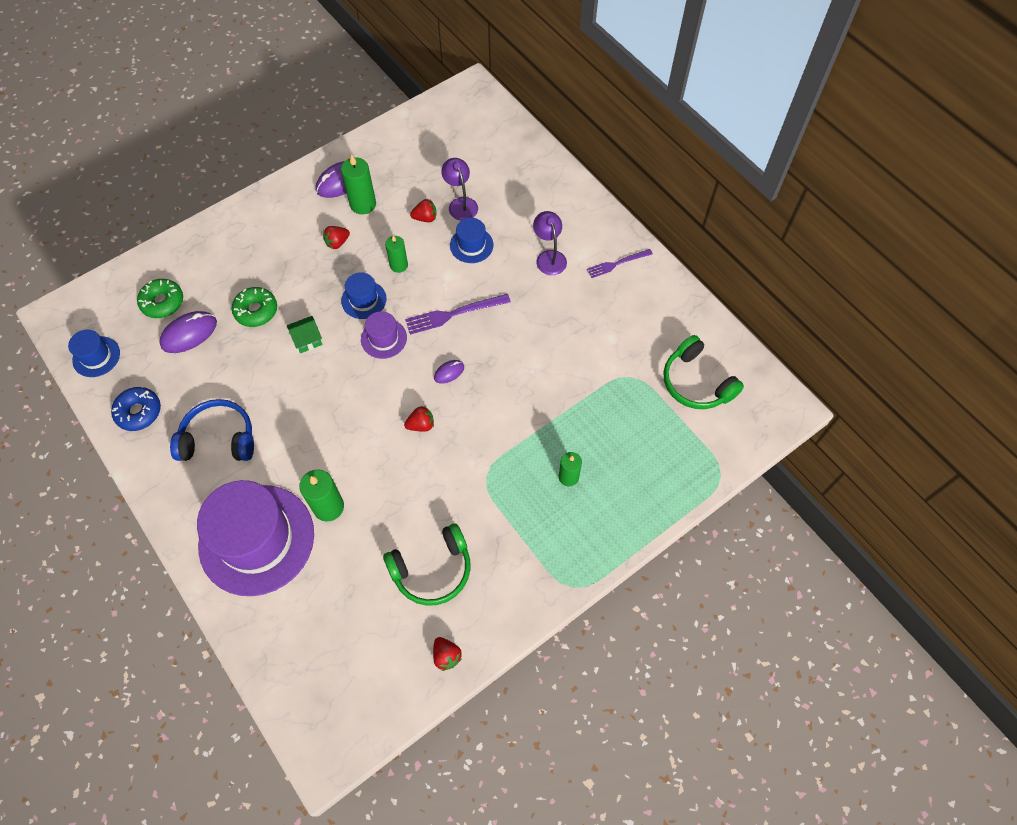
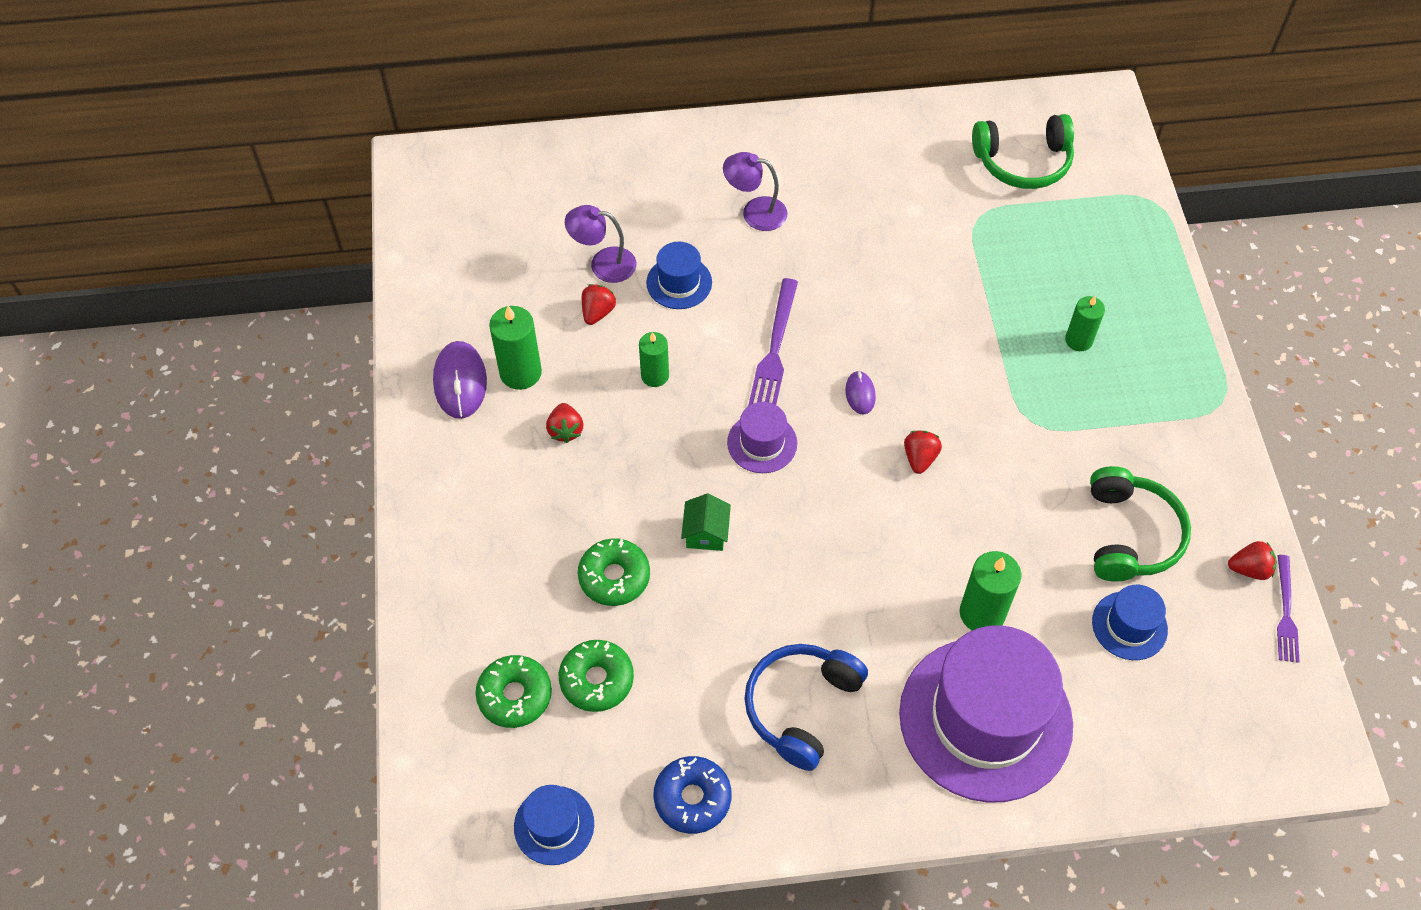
camera: 60 degrees left, 5 degrees down
(189, 334) = (597, 680): purple mouse -> green donut
(364, 300) = (684, 439): blue hat -> blue hat (1129, 625)
(617, 263) = (811, 151): purple fork -> purple fork (1285, 612)

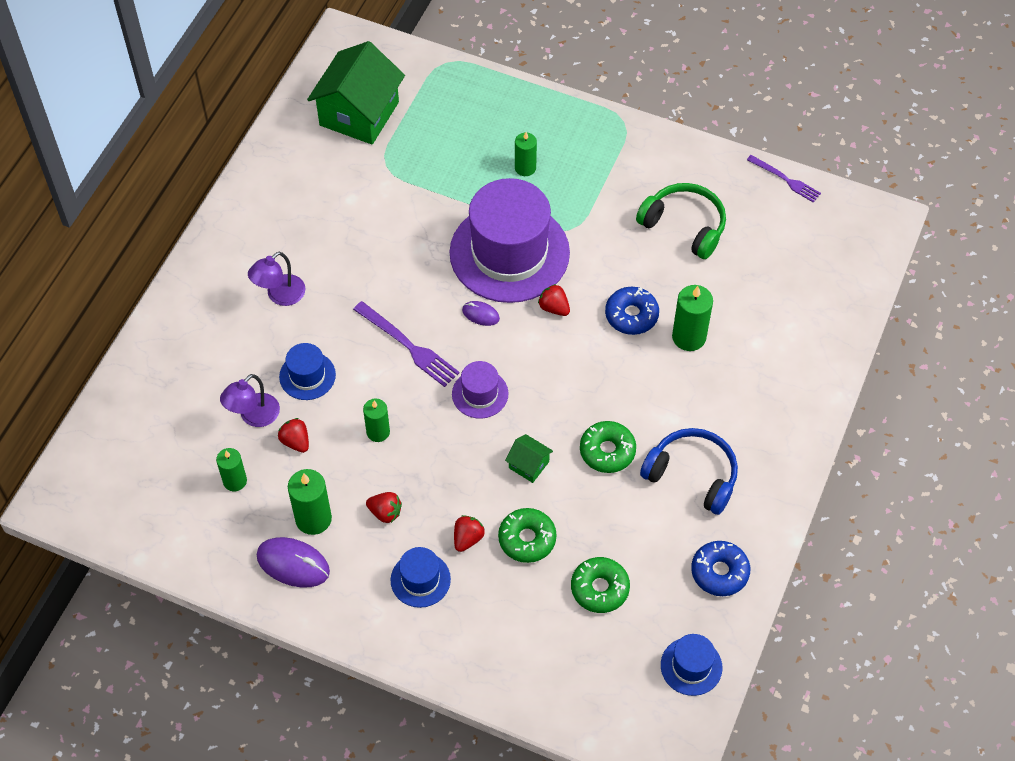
camera: 60 degrees left, 0 degrees up
(515, 695) = (580, 646): green donut -> green donut (607, 451)
(522, 287) = (235, 481): none -> green candle
(801, 707) = (692, 475): blue headphones -> blue headphones turned 150 degrees clockwise
(967, 539) = (631, 315): none -> blue donut
(985, 719) = (761, 376): purple hat -> purple hat (509, 253)
(1023, 162) = (359, 113): green headphones -> green house
(1129, 625) = (745, 263): blue hat -> blue hat (420, 580)
(1249, 569) = (746, 179): red strawberry -> red strawberry (467, 538)

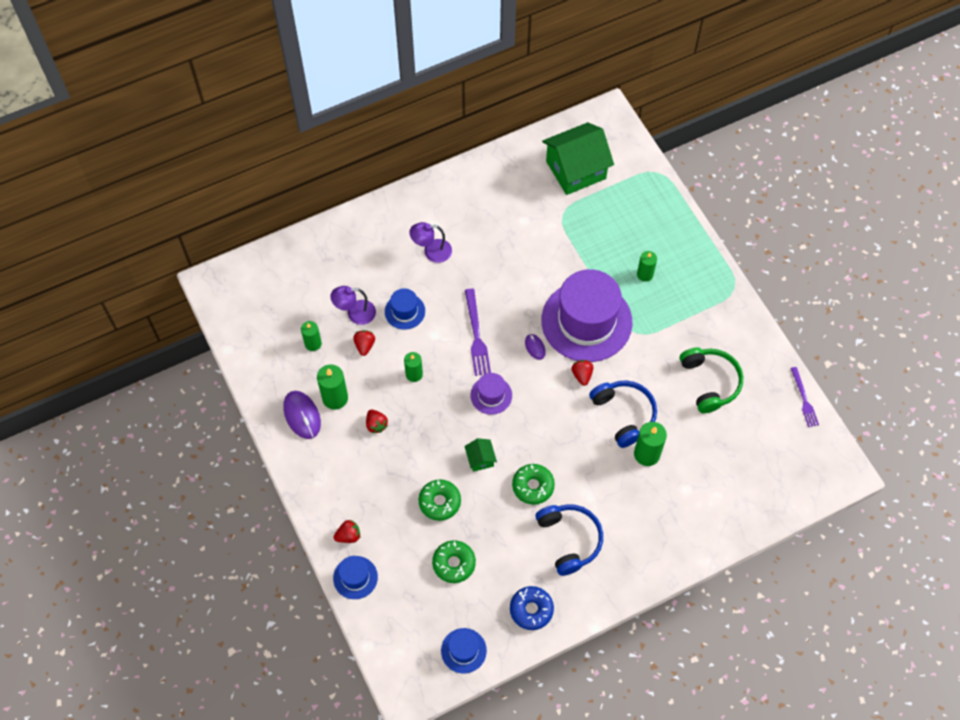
camera: 40 degrees right, 5 degrees up
(420, 580) = (360, 478): blue hat -> blue hat (355, 577)
(467, 538) = (407, 475): red strawberry -> red strawberry (348, 536)
(631, 315) = (624, 414): blue donut -> blue headphones

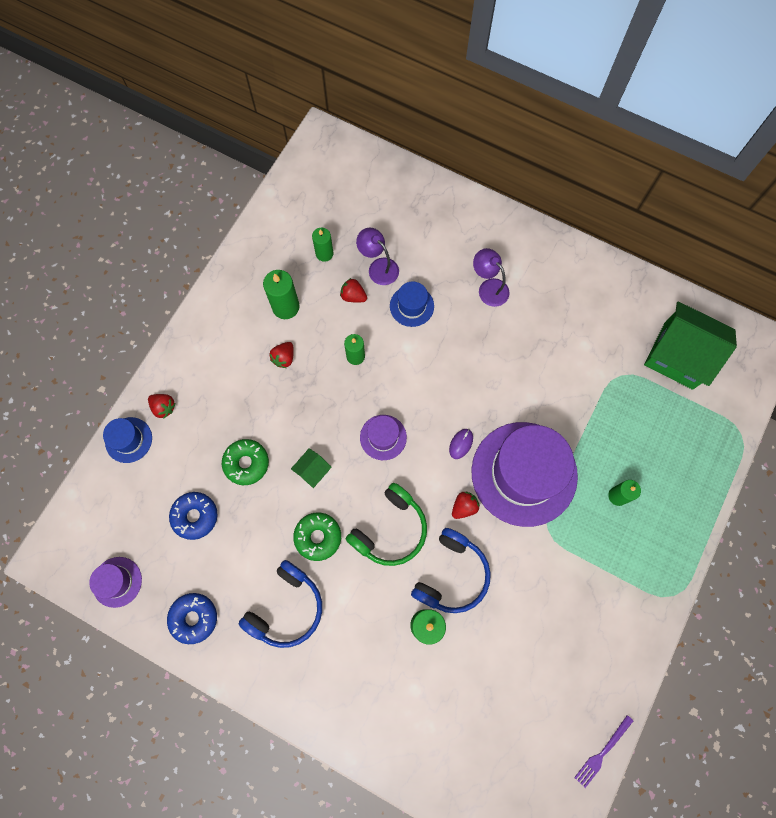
camera: 55 degrees right, 10 degrees up
(302, 415) = (250, 292): purple mouse -> none
(364, 345) = (353, 296): red strawberry -> red strawberry turned 120 degrees counterclockwise
(454, 563) = (195, 516): green donut -> blue donut
(463, 650) = (117, 582): blue hat -> purple hat
(476, 335) = (434, 383): purple fork -> none
(710, 382) = (549, 639): green headphones -> green headphones (390, 530)

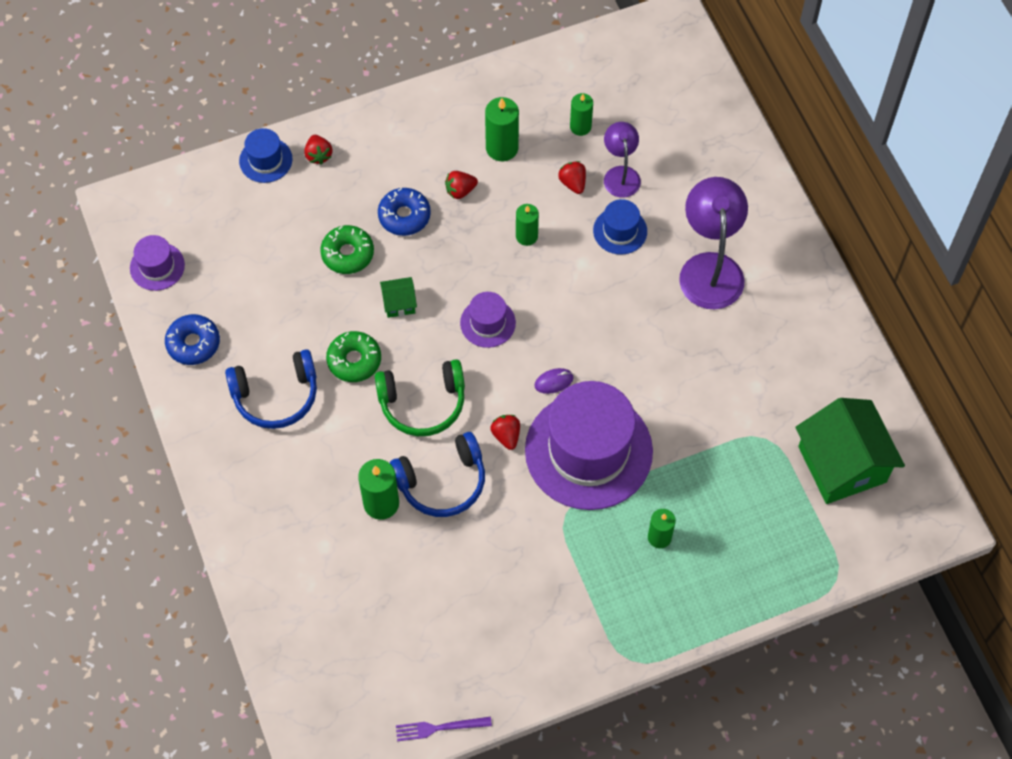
camera: 40 degrees right, 10 degrees down
(195, 516) = (266, 264): blue donut -> blue donut (404, 216)
(464, 507) = (506, 436): red strawberry -> red strawberry turned 105 degrees counterclockwise
(488, 287) = (710, 268): purple lamp -> purple lamp, size x1.71

